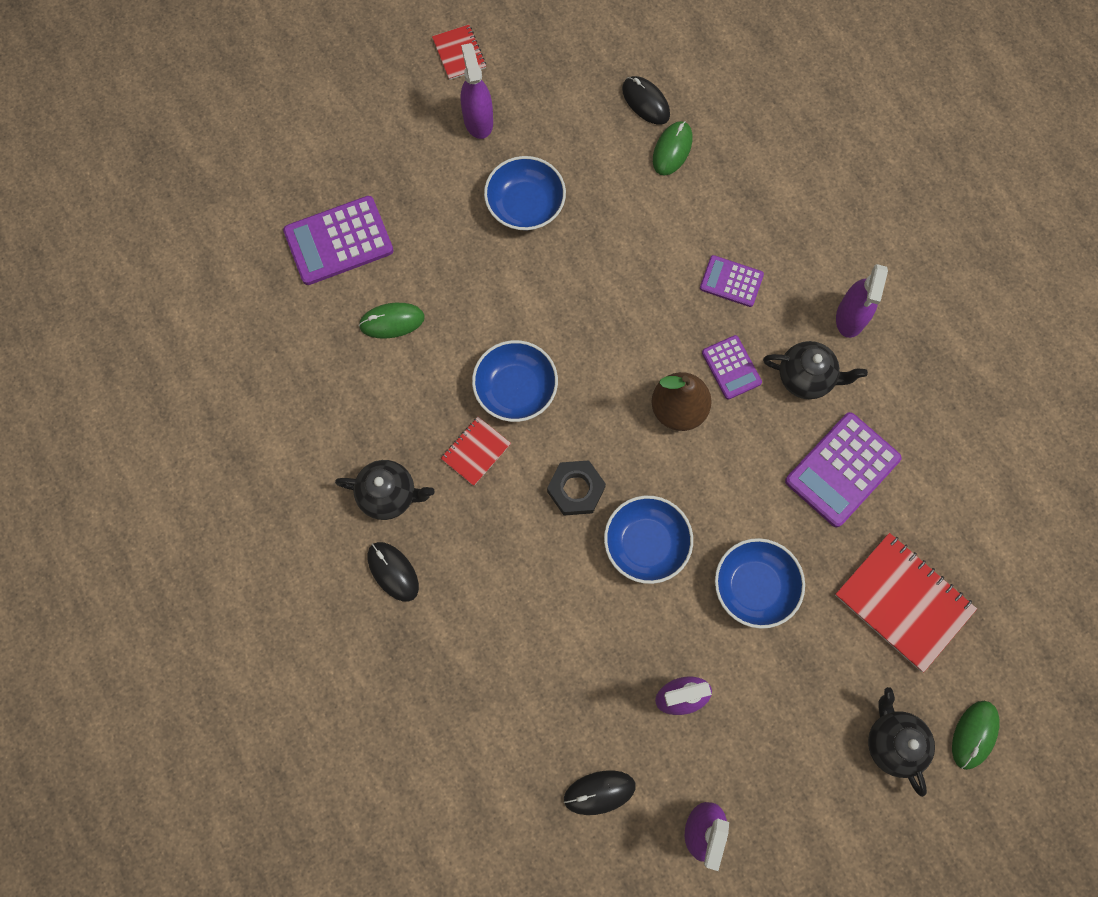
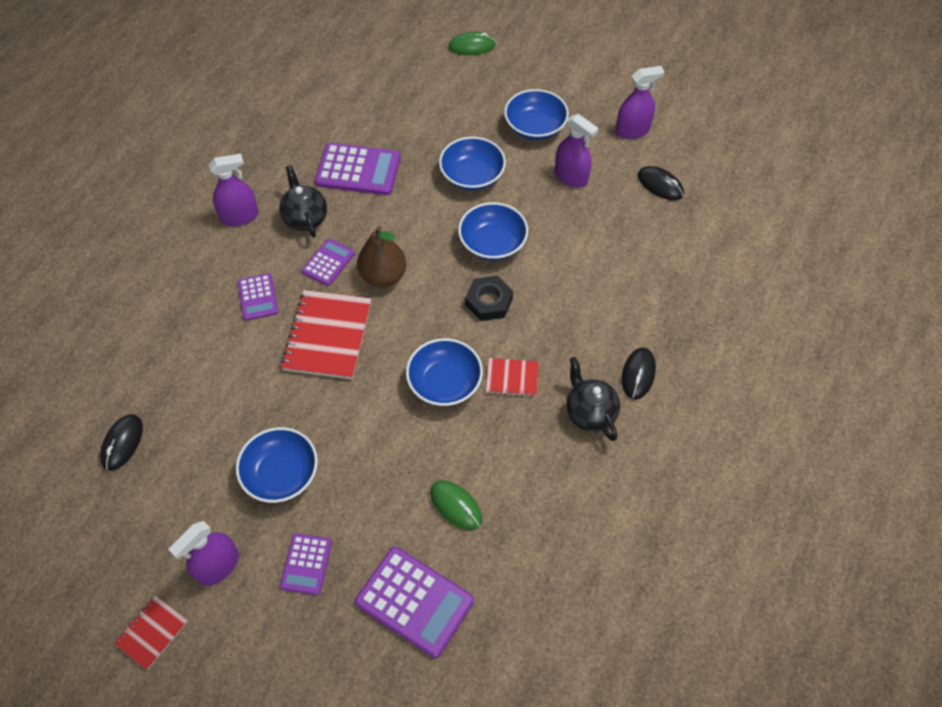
camera: 125 degrees left, 15 degrees down
(431, 182) = (306, 564): none -> purple calculator
(672, 150) = (160, 397): green mouse -> none
(784, 713) = (535, 127): none -> blue bowl
(892, 742) = (507, 75): black teapot -> none
(903, 602) = (421, 105): red notebook -> red notebook (328, 336)

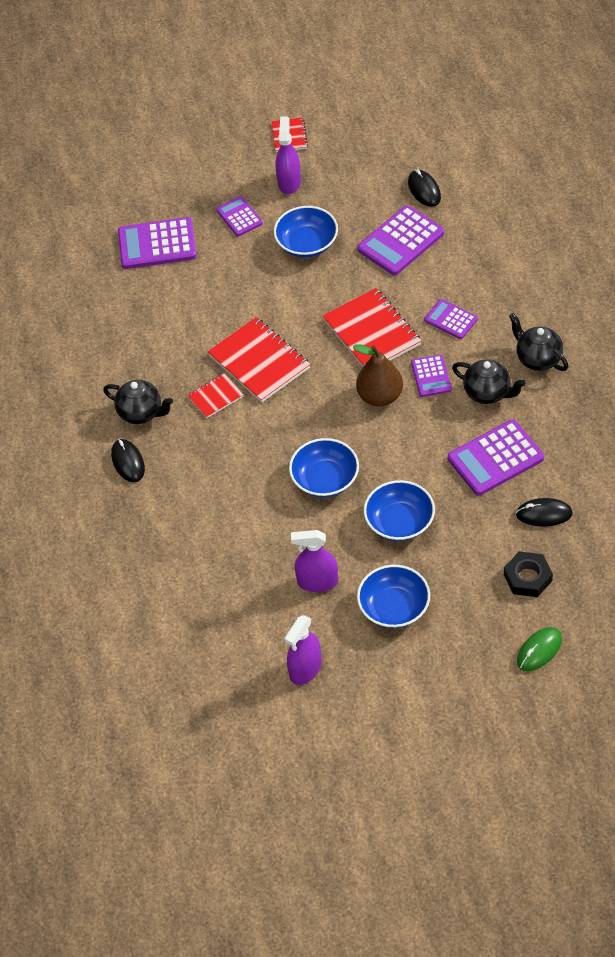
camera: 145 degrees right, 5 degrees down
(205, 405) = (400, 241): none -> purple calculator
(239, 216) = (538, 359): purple spray bottle -> black teapot
(444, 382) = (259, 362): blue bowl -> red notebook
(455, 506) = (180, 302): green mouse -> none
(489, 302) = (283, 434): black nut -> black nut (528, 577)
(660, 185) = (235, 630): black mouse -> black mouse (544, 514)

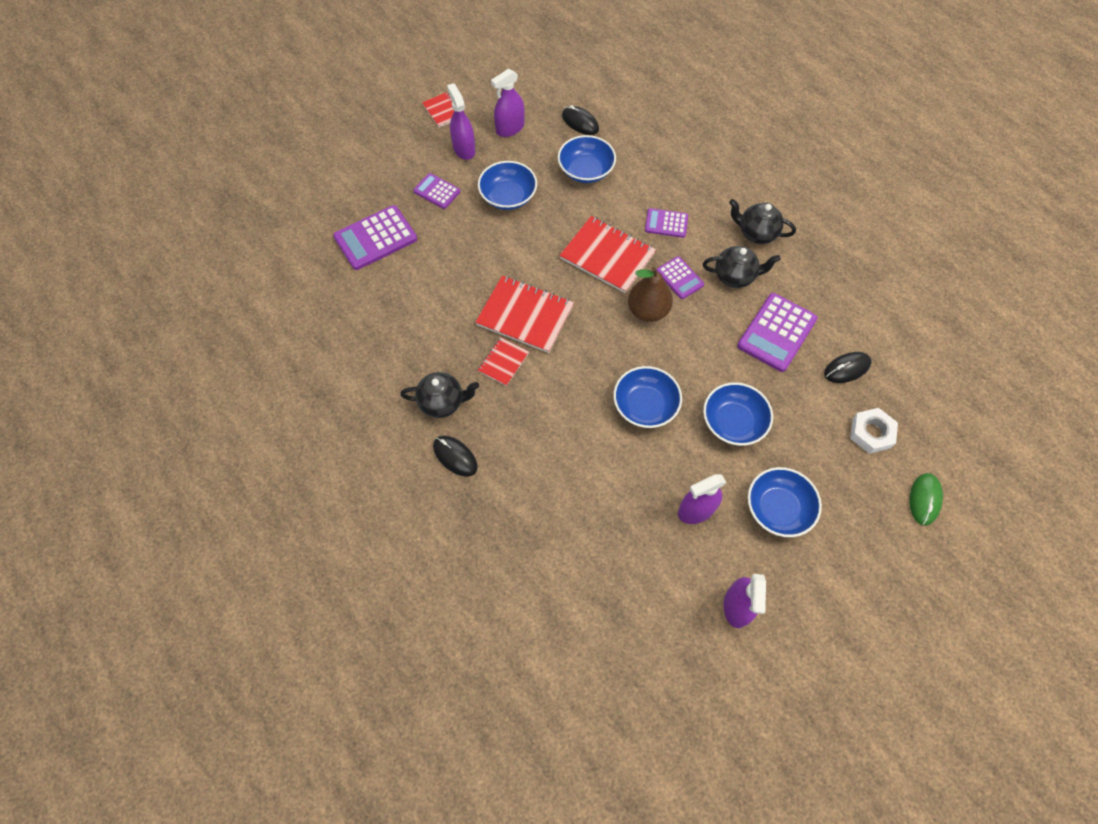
camera: 30 degrees left, 10 degrees up
(347, 174) = (510, 128): none -> purple spray bottle
(400, 241) = (586, 170): purple calculator -> blue bowl
(528, 577) = (871, 433): black nut -> white nut

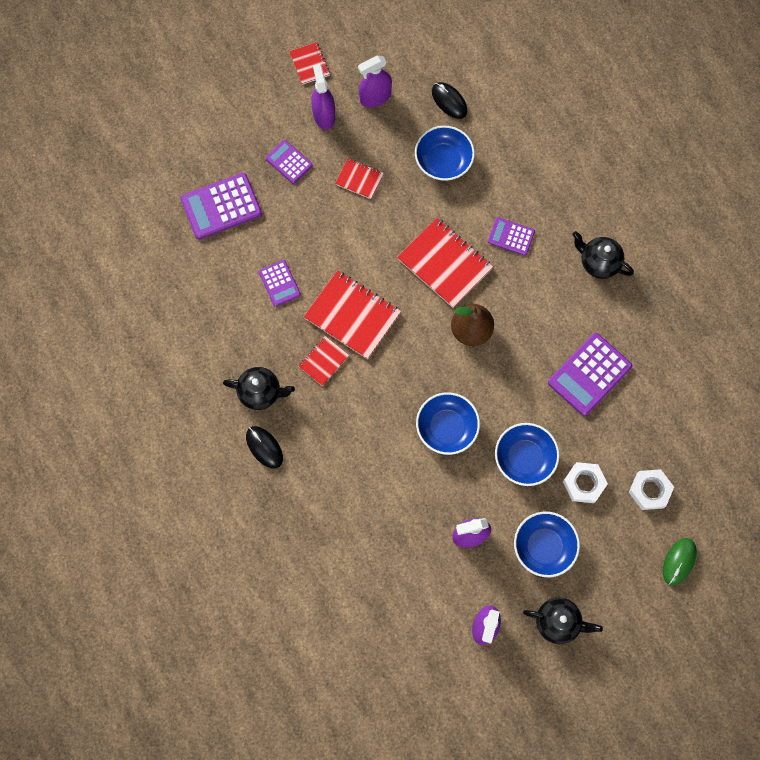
camera: 10 degrees right, 10 degrees up
(508, 196) = (359, 179): blue bowl -> red notebook
(679, 278) = (510, 300): purple calculator -> purple calculator (279, 283)
(734, 277) = (564, 307): black teapot -> black teapot (558, 622)
(801, 437) = (584, 483): none -> white nut
(847, 368) = (646, 423): black mouse -> none

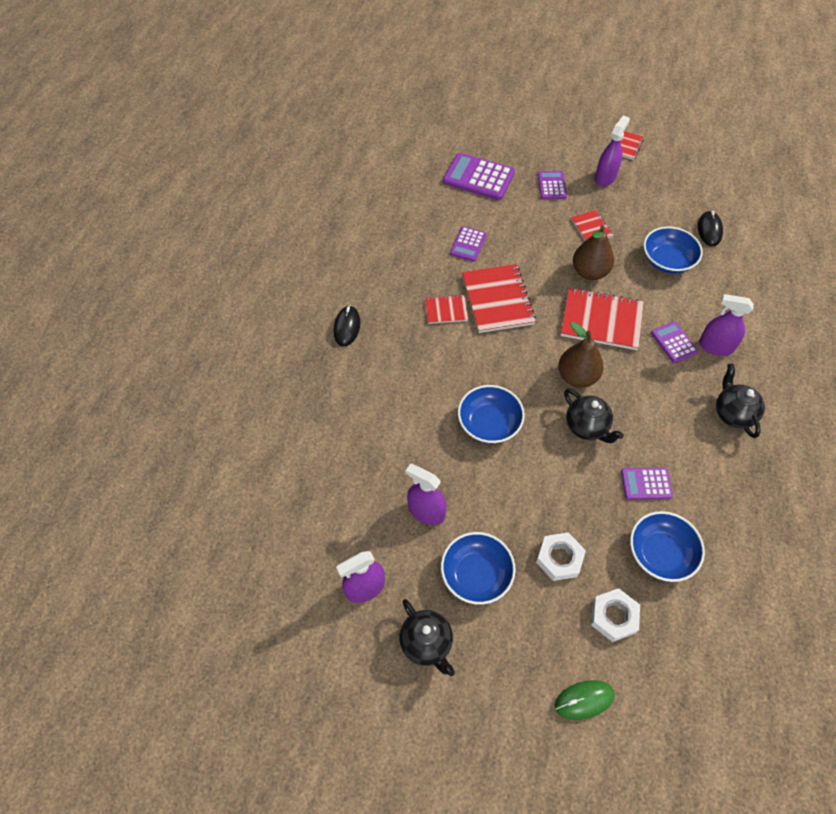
camera: 45 degrees right, 15 degrees down
(261, 392) = (382, 294): black teapot -> black teapot (587, 427)
(375, 97) = (654, 192): purple spray bottle -> purple spray bottle (715, 346)
(396, 225) = (589, 272): none -> brown pear
(444, 264) = (601, 320): red notebook -> red notebook turned 75 degrees counterclockwise
(524, 458) = (528, 496): blue bowl -> blue bowl (660, 553)
(589, 374) = (646, 484): purple calculator -> purple calculator, size x0.58

